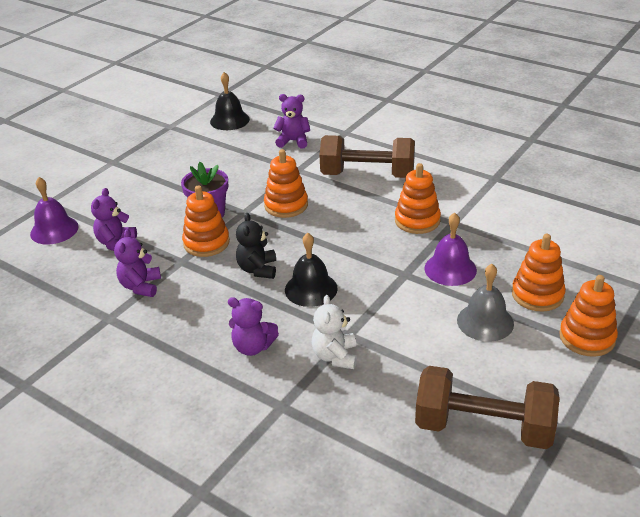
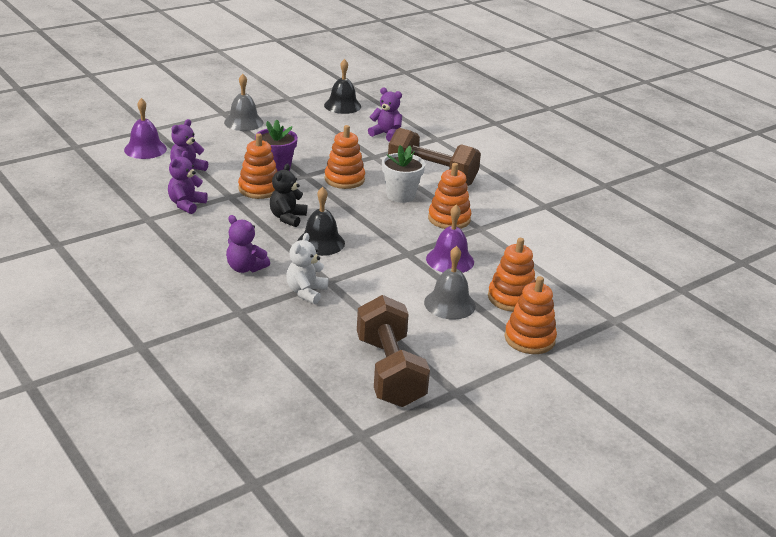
camera: 15 degrees right, 5 degrees down
(141, 167) = (243, 122): none -> grey bell
(353, 207) = (400, 195): none -> white flower pot
(483, 427) = (389, 371): brown dumbbell -> brown dumbbell turned 45 degrees clockwise

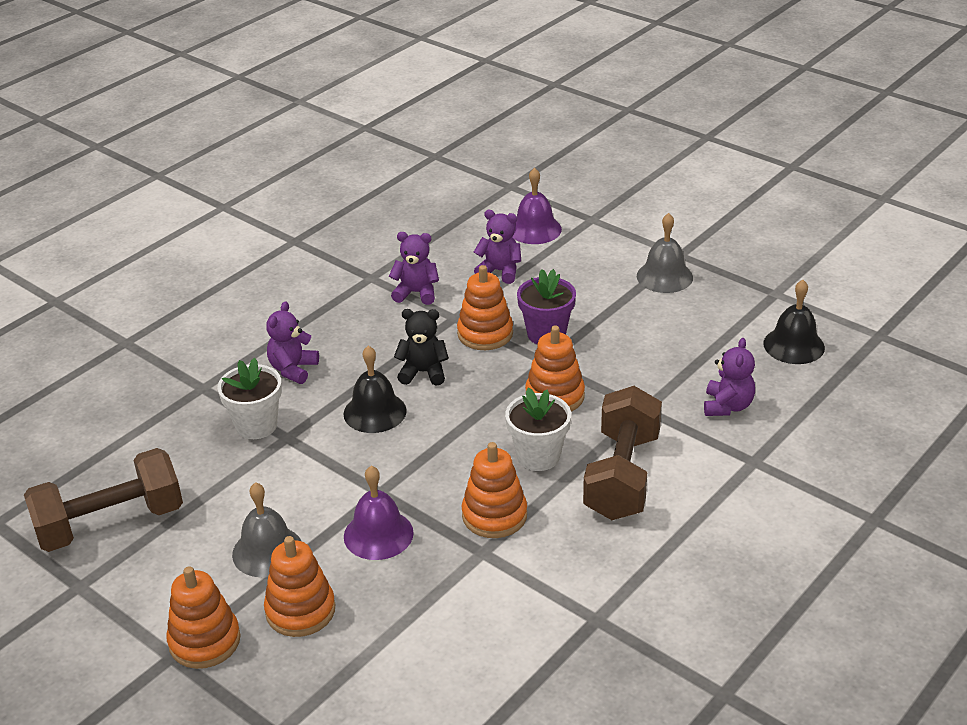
camera: 80 degrees right, 5 degrees up
(306, 292) = (256, 425): white teddy bear -> white flower pot

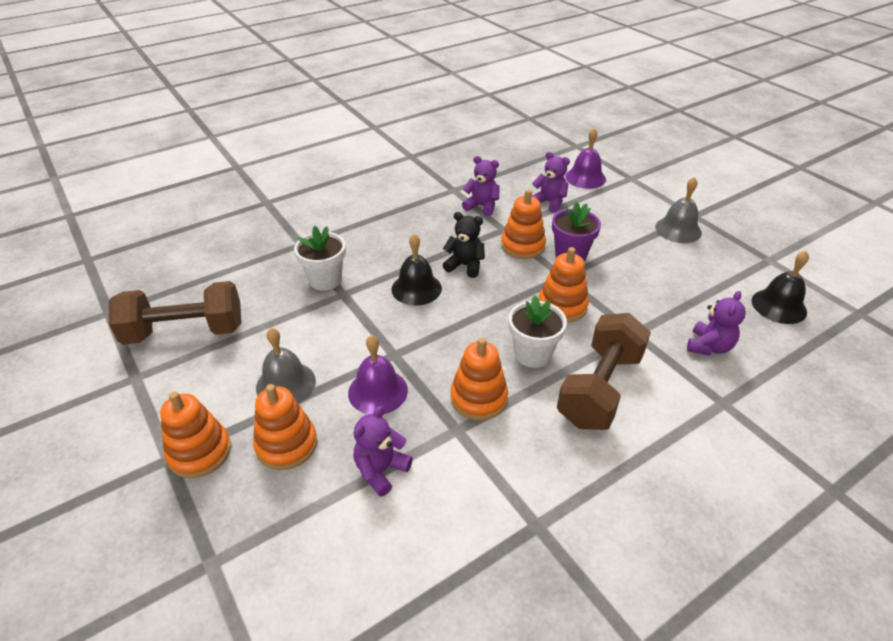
camera: 15 degrees right, 5 degrees up
(293, 369) = (370, 244): purple teddy bear -> purple teddy bear (381, 470)

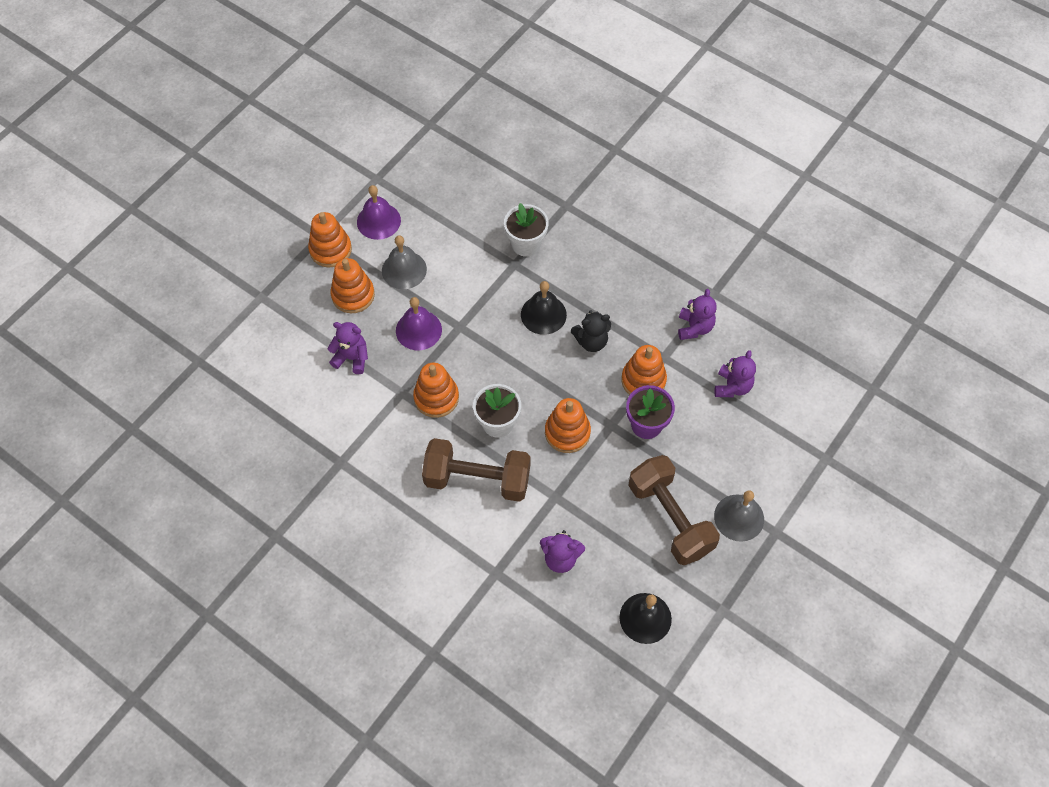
camera: 70 degrees right, 20 degrees up
(185, 332) = (429, 182): brown dumbbell -> brown dumbbell (670, 518)
(465, 265) = (591, 341): black teddy bear -> black teddy bear turned 75 degrees clockwise
(585, 178) = (802, 411): purple bell -> purple bell (378, 221)

